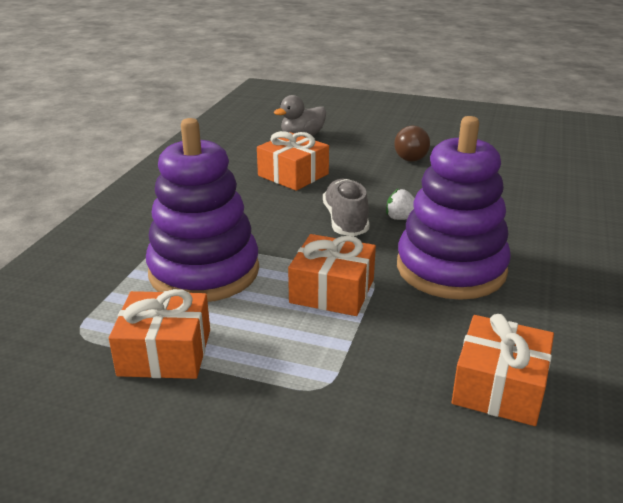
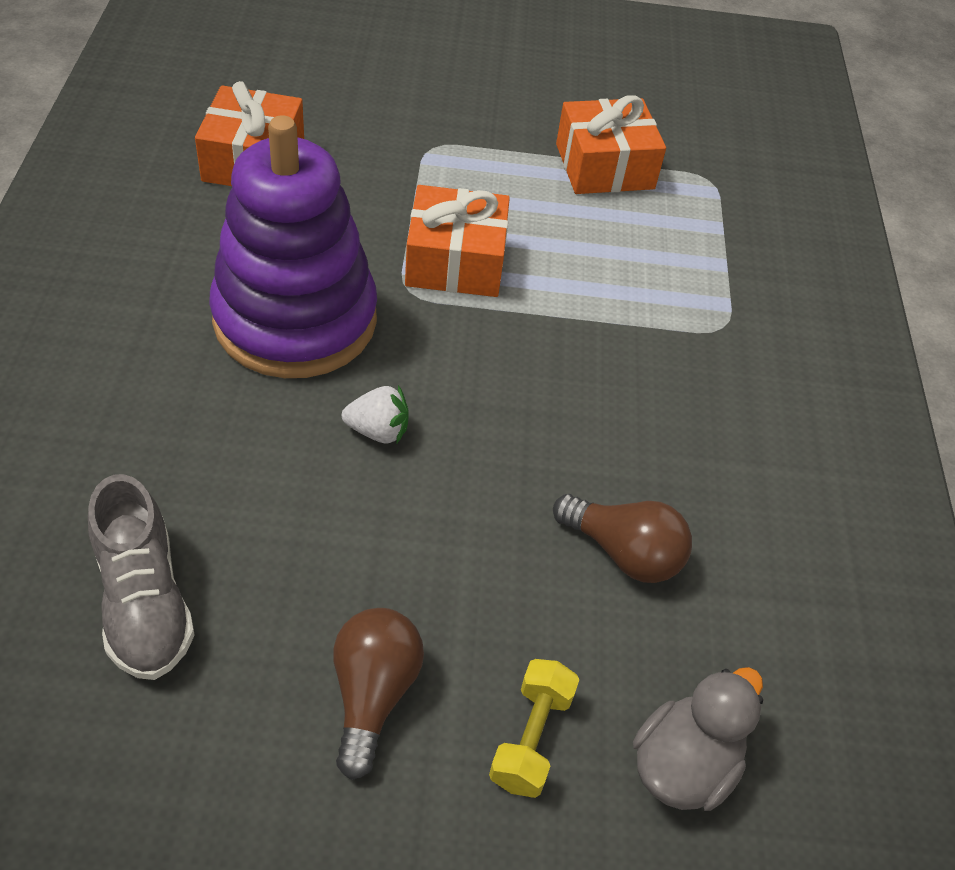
camera: 160 degrees right, 20 degrees up
(204, 271) = (635, 275): purple stacking toy -> none
(293, 175) = (623, 552): orange gift -> brown light bulb
(345, 221) = (474, 410): grey shoe -> grey shoe (144, 601)
(355, 144) = (531, 738): none -> yellow dumbbell

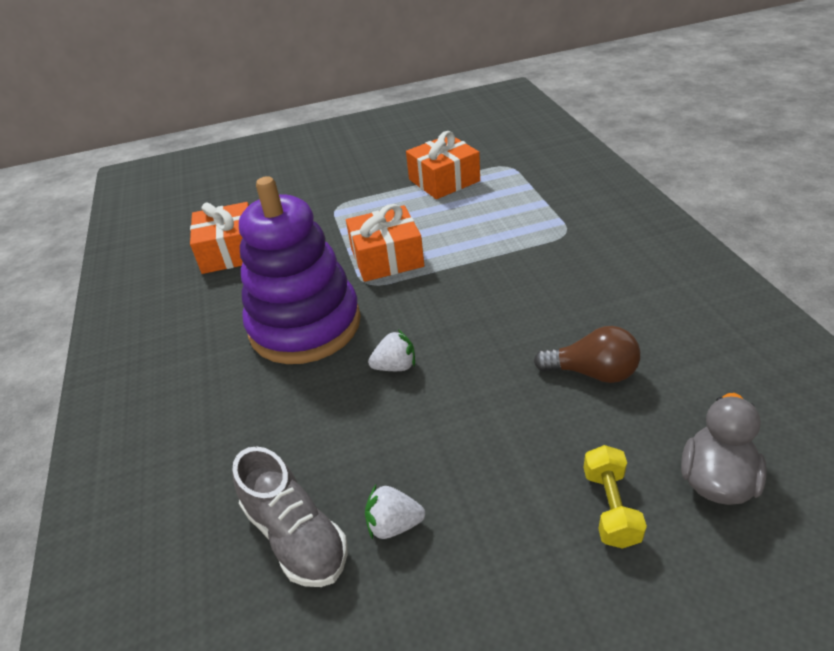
camera: 10 degrees left, 10 degrees down
(263, 640) = (394, 524): none -> white strawberry
(372, 694) = (489, 526): brown light bulb -> none

